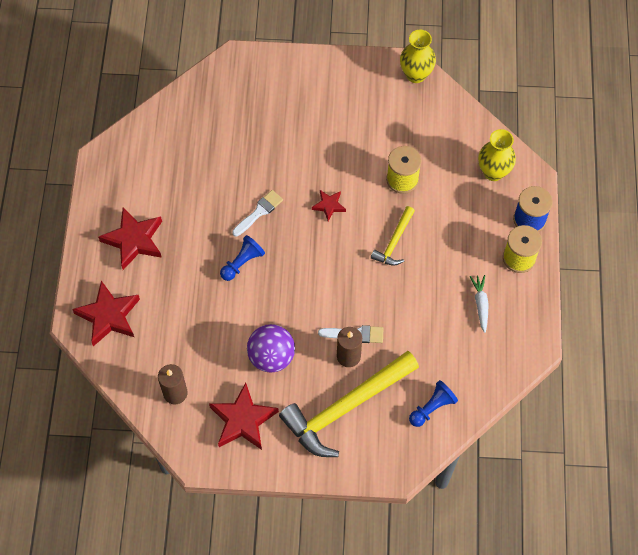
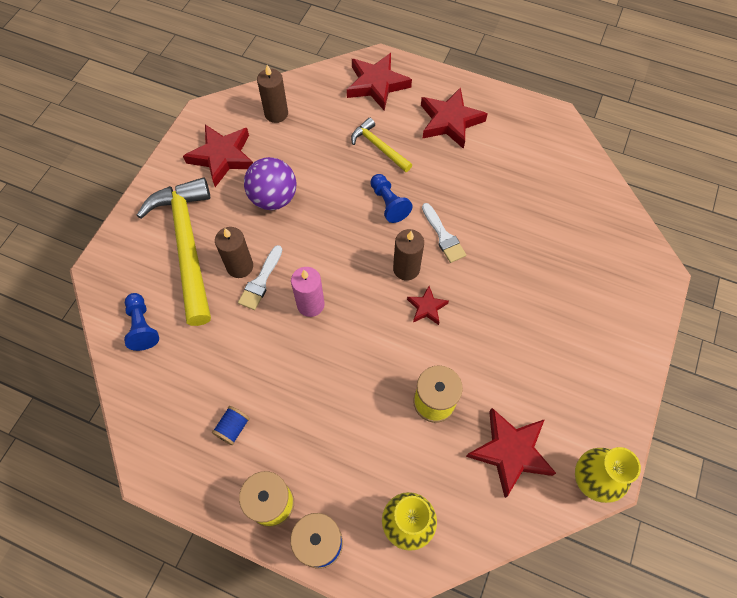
camera: 110 degrees right, 0 degrees up
(300, 230) = (406, 269): none -> brown candle
(360, 289) = (310, 304): none -> pink candle
(394, 242) = (354, 361): yellow hammer -> yellow hammer (379, 147)
(417, 124) = (510, 452): none -> red star
(480, 304) = (233, 428): white carrot -> blue spool

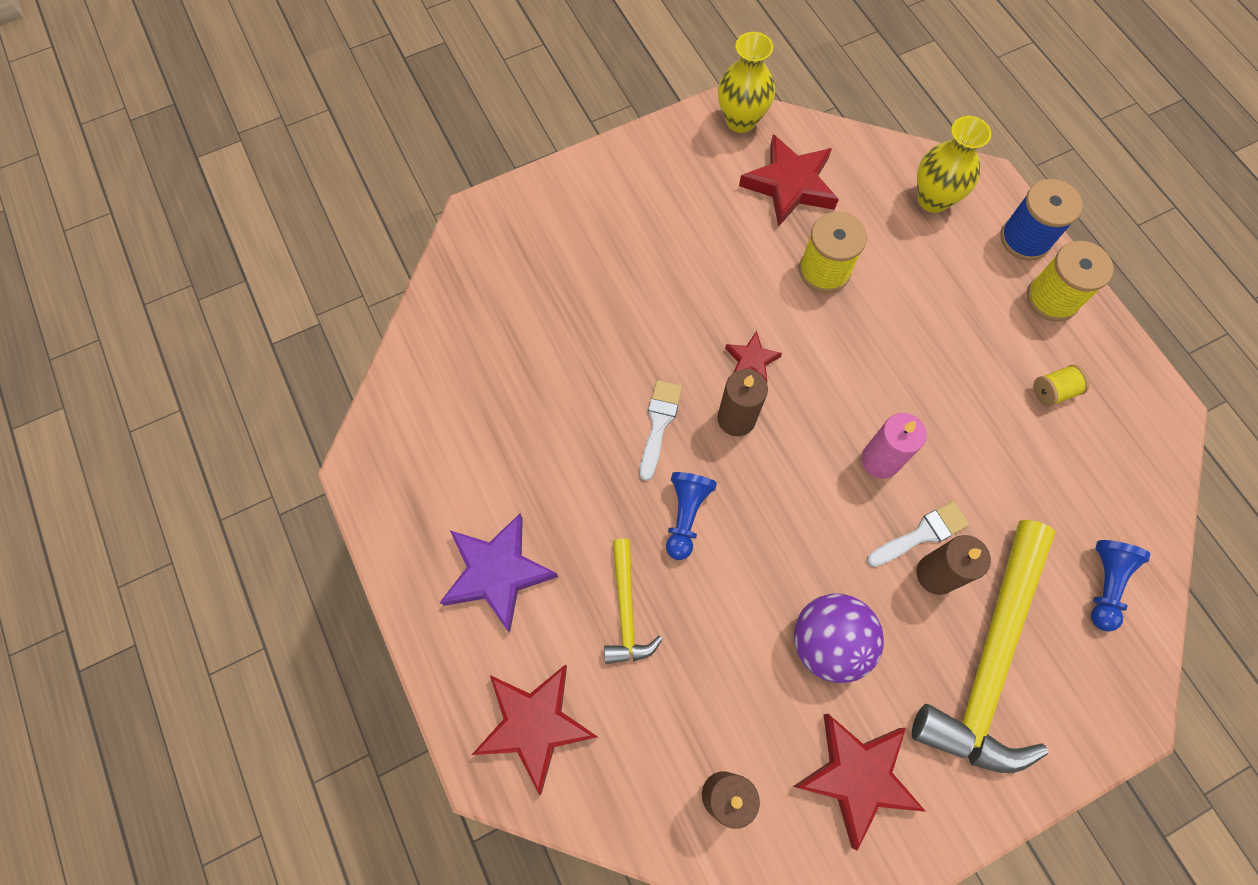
camera: 140 degrees left, 5 degrees up
(233, 428) = (1053, 391): blue spool -> yellow spool
(450, 121) = (497, 572): red star -> purple star

